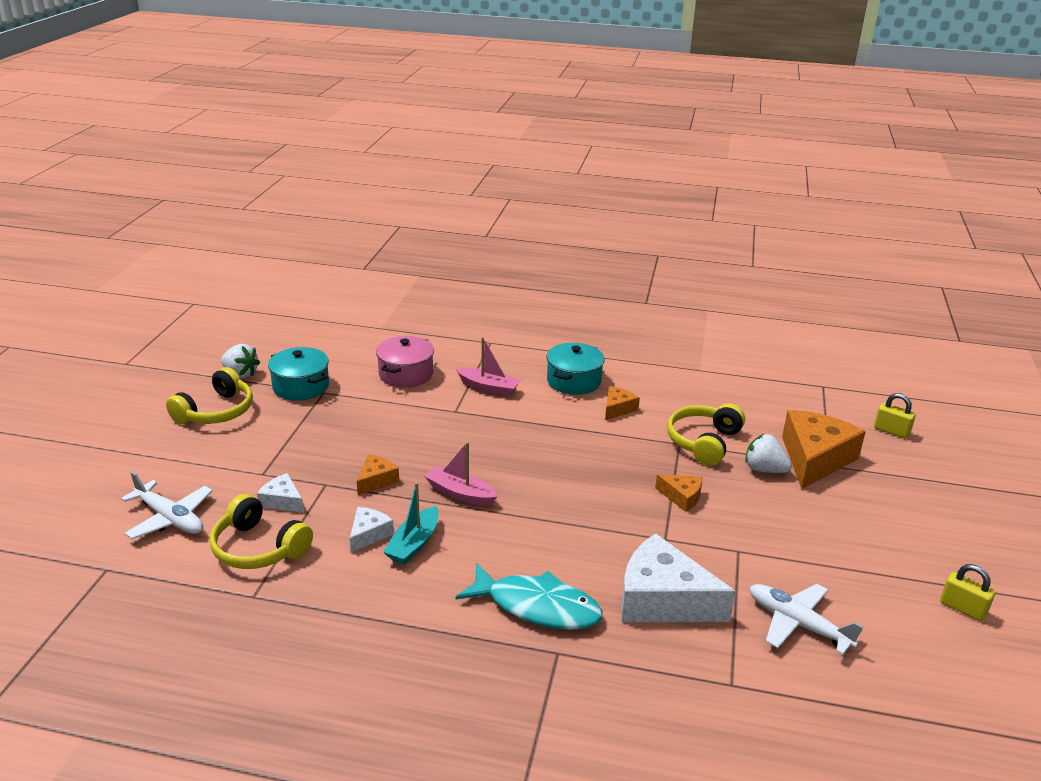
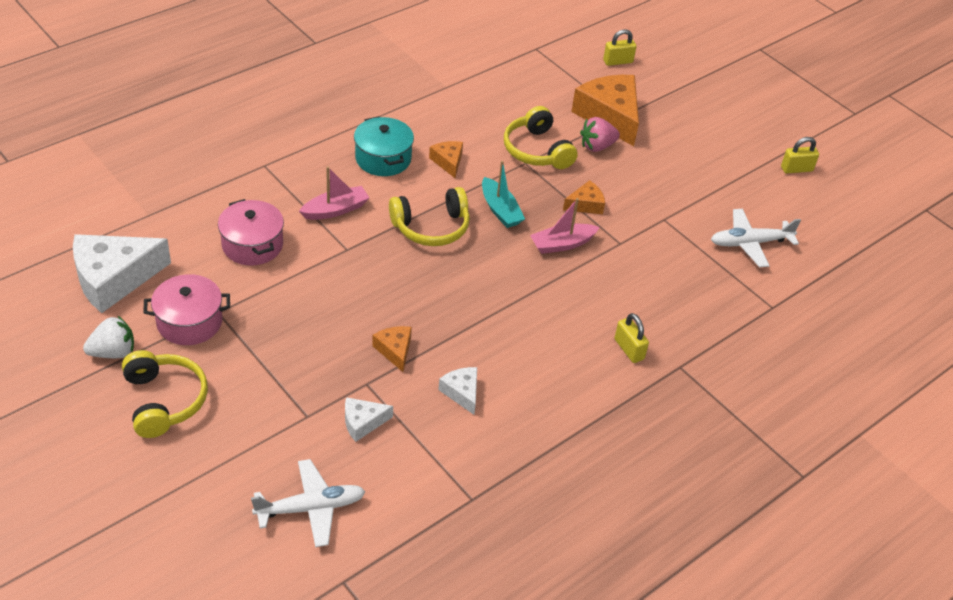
camera: 55 degrees left, 15 degrees up
(259, 548) = (413, 467): yellow headphones -> yellow headphones (431, 227)
(301, 386) = (189, 322): turquoise pot -> pink pot
(414, 544) = (499, 373): turquoise boat -> turquoise boat (500, 210)
(460, 493) = (463, 313): pink boat -> pink boat (562, 244)
(537, 607) = (629, 349): turquoise fish -> yellow padlock
(663, 600) = (677, 285): white cheese -> white cheese (114, 279)
(764, 469) = (597, 146): white strawberry -> pink strawberry

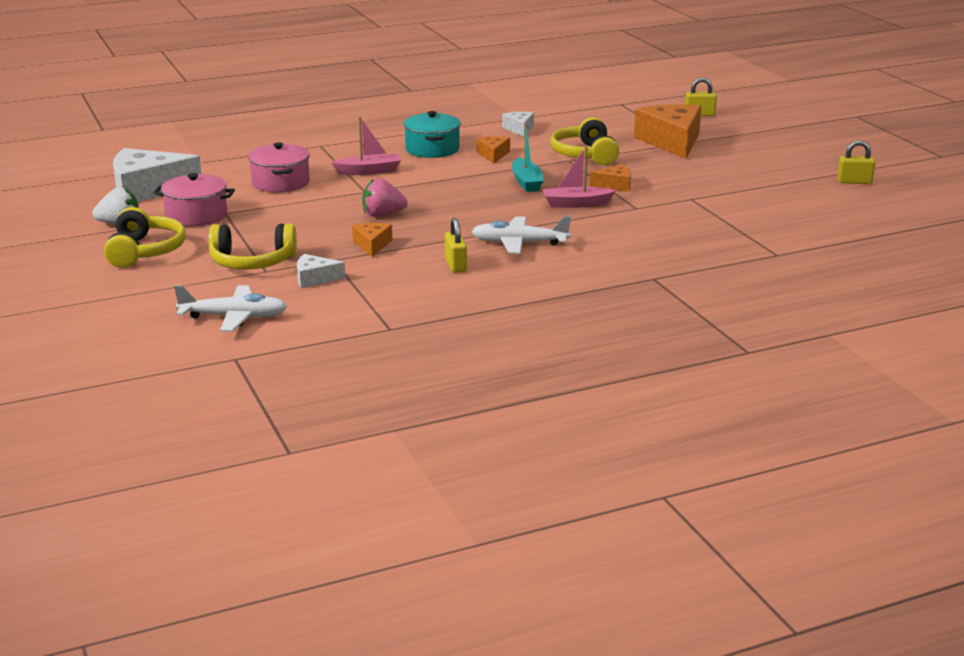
camera: 20 degrees right, 20 degrees down
(431, 227) = (453, 186): yellow headphones -> yellow headphones (252, 262)
(462, 392) = (421, 272): white cheese -> white cheese (519, 129)
(597, 146) = (647, 156): pink strawberry -> pink strawberry (382, 215)
(629, 349) = (606, 264): yellow padlock -> yellow padlock (455, 265)
(749, 243) = (775, 218): white plane -> white plane (519, 243)

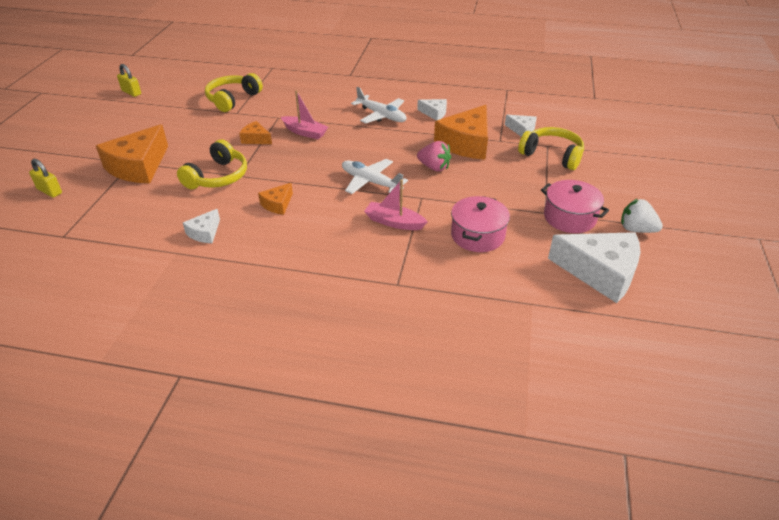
camera: 145 degrees left, 15 degrees up
(144, 251) = (623, 190): yellow headphones -> yellow headphones (233, 99)
(234, 317) = (584, 119): white plane -> white plane (370, 182)
(372, 245) = (466, 143): orange cheese -> orange cheese, size x2.06
(432, 149) = (311, 233): turquoise pot -> none
(455, 265) = (434, 113): yellow padlock -> white cheese
(526, 182) = (302, 163): turquoise boat -> none

